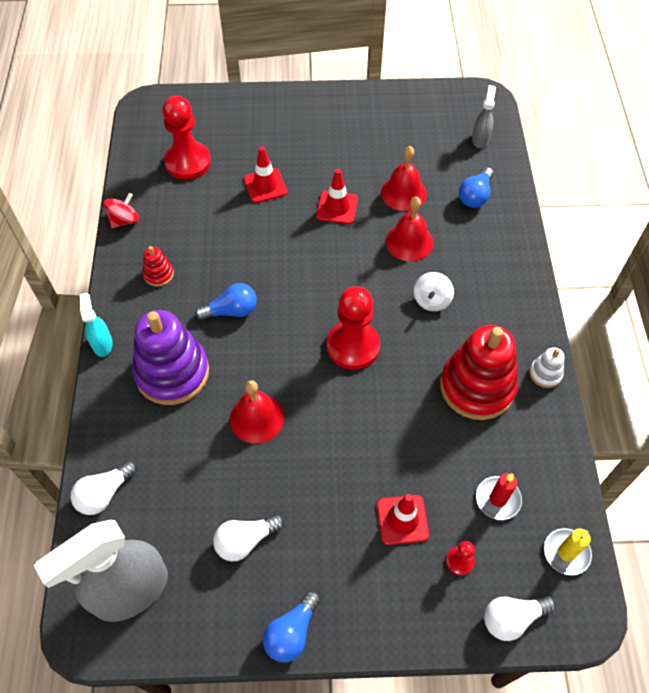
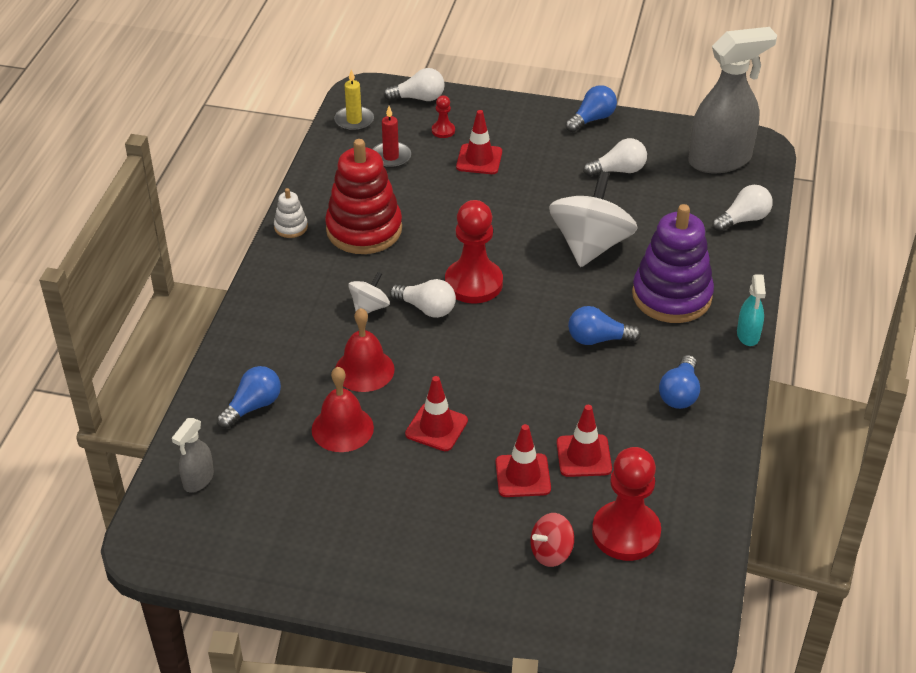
camera: 165 degrees left, 15 degrees down
(124, 220) = (721, 467): red spinning top -> red spinning top (551, 552)
(158, 274) = (679, 393): red stacking toy -> blue light bulb
(225, 208) = (584, 456): none -> red traffic cone
(256, 418) = (590, 245): red bell -> white spinning top
(384, 310) = (426, 308): none -> white light bulb

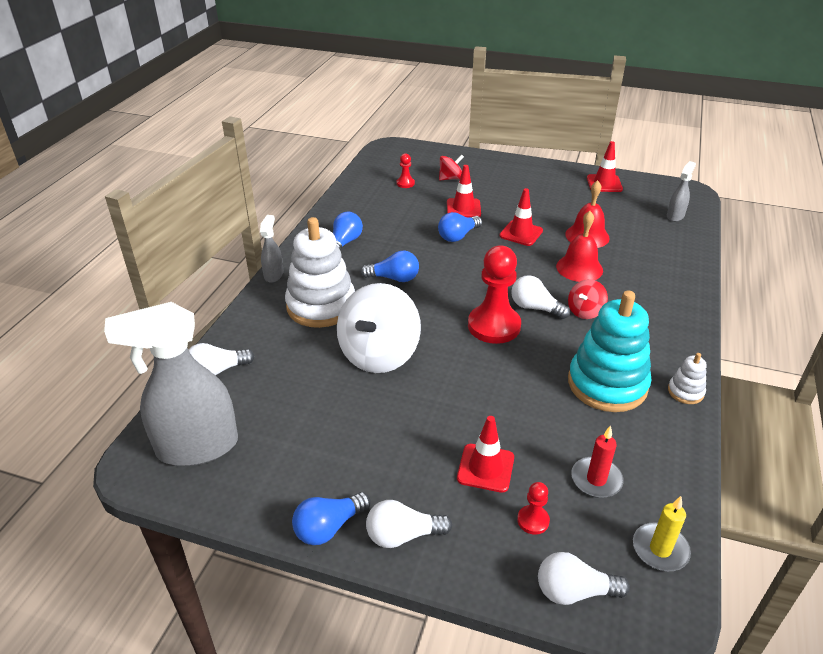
camera: 175 degrees left, 5 degrees down
(253, 406) = (656, 251): blue light bulb -> blue light bulb (458, 236)
(364, 230) = (607, 384): red stacking toy -> turquoise stacking toy
(369, 307) = (585, 311): white spinning top -> red spinning top
(584, 456) = (422, 215): red traffic cone -> red traffic cone (604, 183)
(618, 170) = (322, 440): white light bulb -> white light bulb (403, 535)
(626, 533) = (405, 183): red pawn -> red pawn, size x0.45
(671, 296) = (321, 306): purple stacking toy -> white stacking toy
(748, 335) = (273, 275): turquoise spray bottle -> grey spray bottle

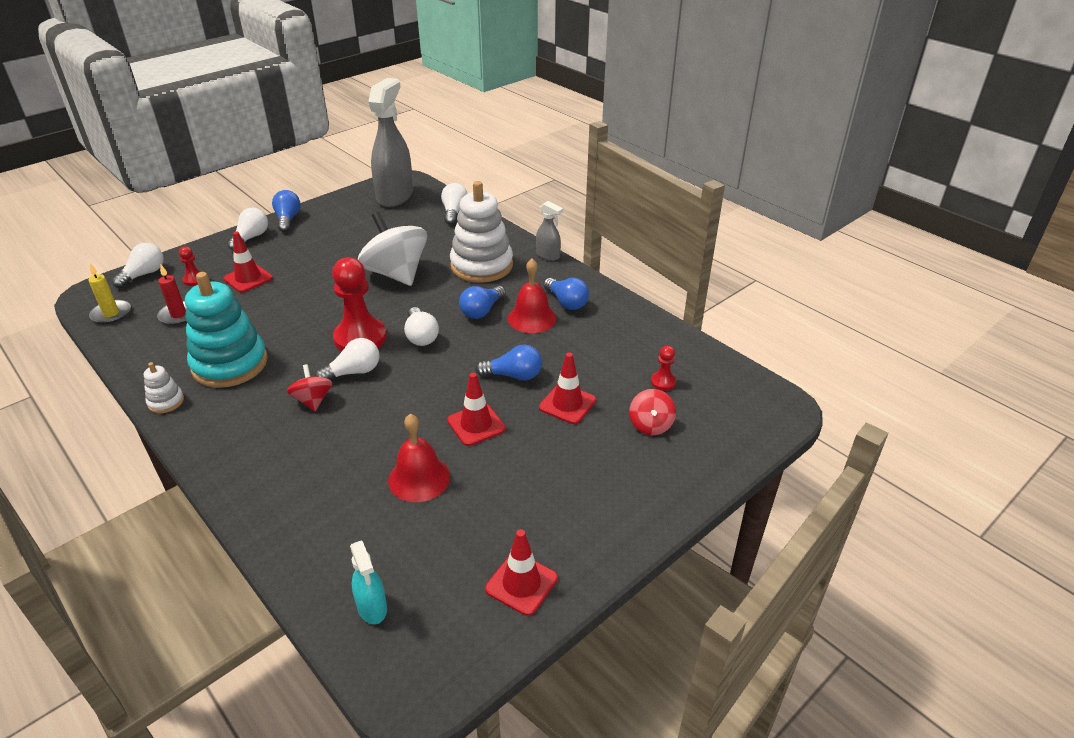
camera: 120 degrees right, 0 degrees up
(458, 236) = (513, 375): blue light bulb -> blue light bulb turned 105 degrees clockwise
(458, 295) = (421, 336): none -> white light bulb
(579, 268) = (373, 435): red bell -> red bell (532, 318)
(675, 216) = (372, 608): grey spray bottle -> turquoise spray bottle

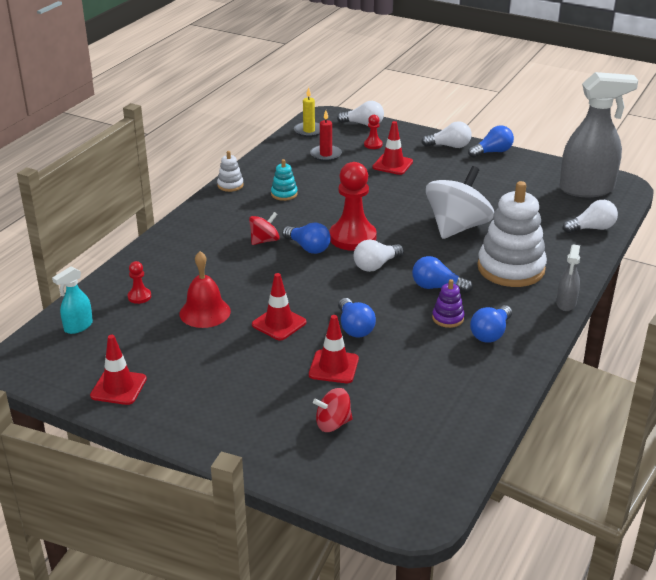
camera: 70 degrees right, 5 degrees down
(230, 364) = (284, 194): turquoise stacking toy -> turquoise stacking toy, size x0.44
(353, 372) = (308, 248): white light bulb -> blue light bulb
(532, 318) = (448, 318): red bell -> purple stacking toy
(663, 382) = (403, 421): red pawn -> red pawn (139, 296)

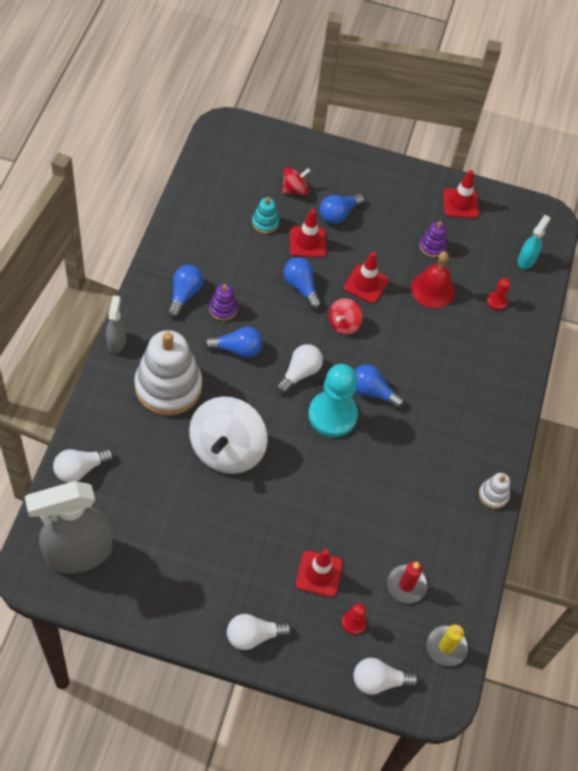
camera: 160 degrees right, 25 degrees up
(182, 349) = (432, 246): none -> purple stacking toy
(264, 241) = (418, 397): red spinning top -> red spinning top (343, 324)
(284, 194) = (427, 486): turquoise stacking toy -> turquoise stacking toy (265, 223)
(352, 237) = (332, 415): red pawn -> turquoise pawn
(492, 152) = (196, 629): blue light bulb -> blue light bulb (338, 214)

